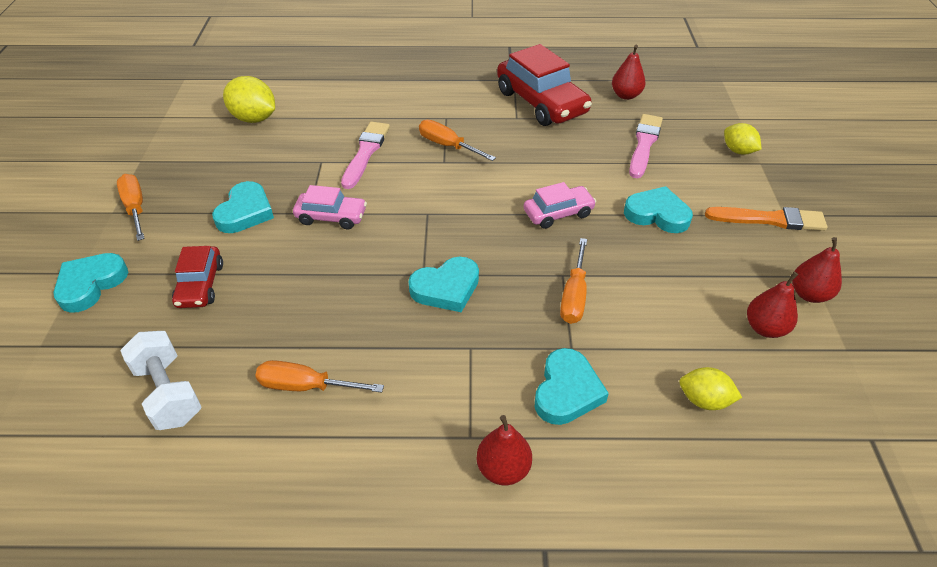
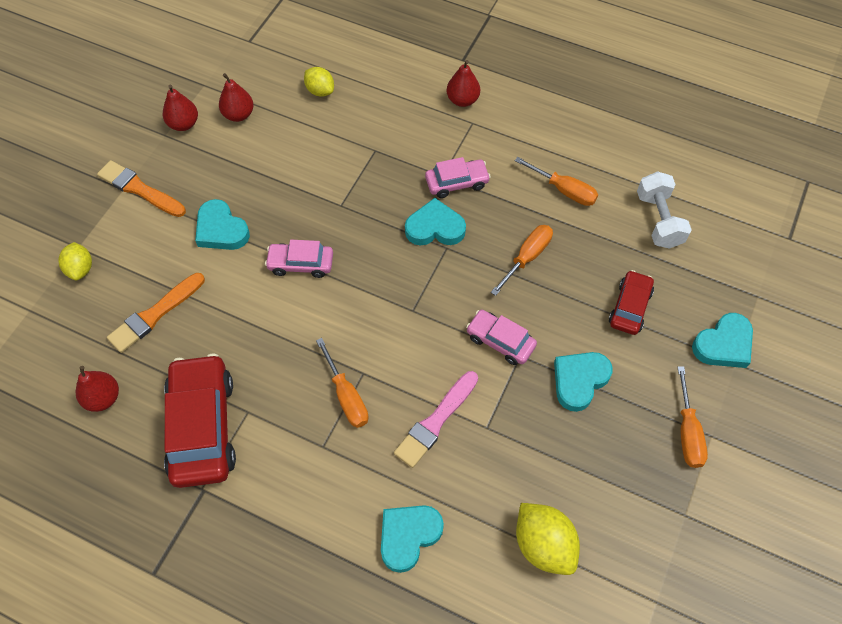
camera: 155 degrees left, 15 degrees up
(448, 345) = (457, 183): none -> pink car
(567, 391) = (398, 126): turquoise heart -> turquoise heart (408, 536)
(574, 295) = (345, 185): orange screwdriver -> orange screwdriver (527, 258)
(644, 144) = (155, 314): pink brush -> orange brush

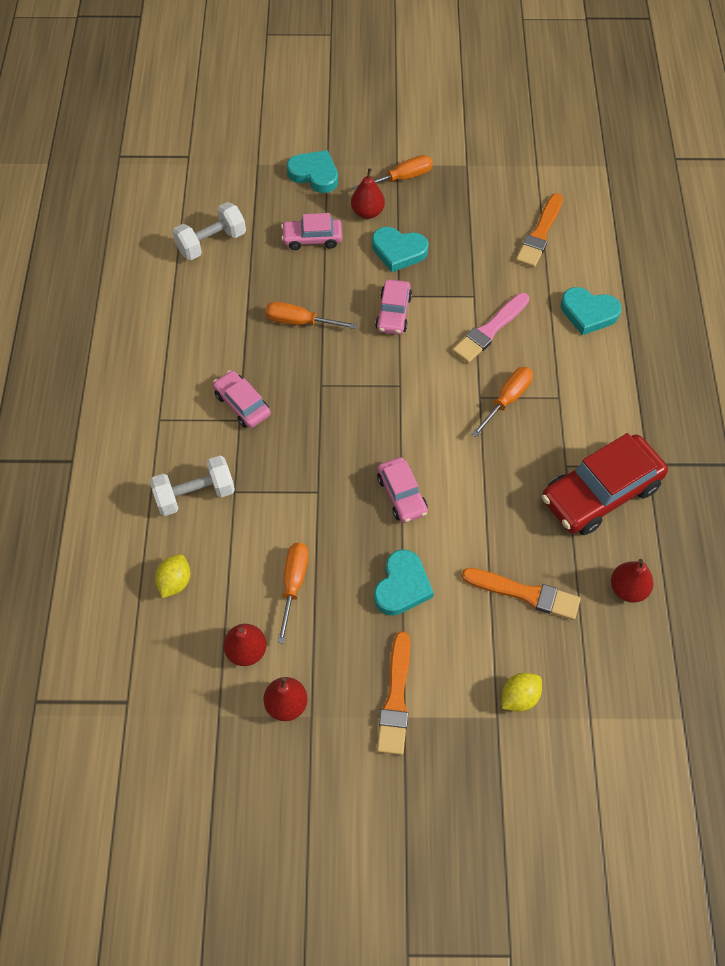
camera: 115 degrees left, 0 degrees up
(387, 124) = (195, 495): none -> white dumbbell
(435, 228) = (303, 402): turquoise heart -> none
(436, 421) = (490, 330): pink brush -> pink brush turned 120 degrees clockwise
(462, 100) = (131, 439): red pear -> red pear (367, 212)
(543, 545) = (540, 234): yellow lemon -> orange brush
(563, 190) = (210, 318): orange screwdriver -> orange screwdriver (293, 584)
(629, 307) = (312, 239): red car -> pink car

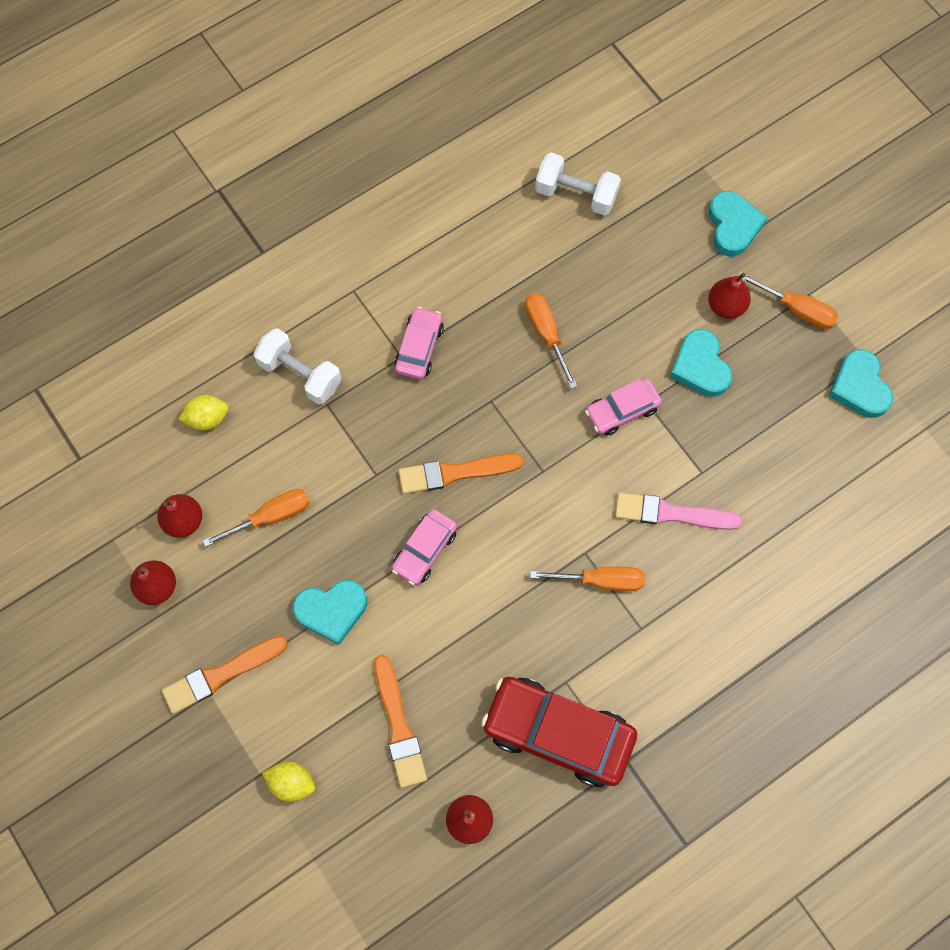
camera: 55 degrees right, 10 degrees up
(312, 239) = (652, 278): pink car -> none
(540, 234) = (833, 488): orange brush -> orange brush (455, 473)
(588, 313) = (768, 596): turquoise heart -> turquoise heart (859, 387)

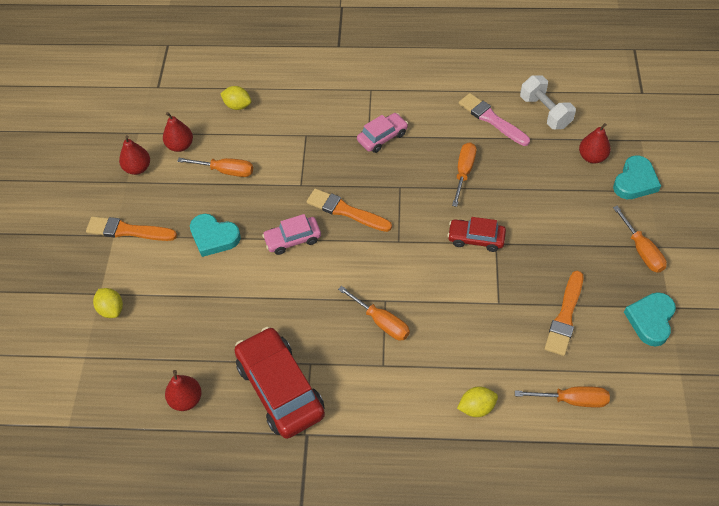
camera: 40 degrees right, 15 degrees down
(300, 374) = (305, 113): white dumbbell -> none
(399, 726) = (194, 320): orange brush -> orange brush (565, 316)
(622, 410) = (476, 239): pink car -> red car
(671, 513) = (459, 314): pink brush -> pink brush (491, 119)
(700, 366) = (548, 244): turquoise heart -> none
(726, 306) = (593, 221): red pear -> red pear (592, 157)
(766, 606) = (476, 407): none -> yellow lemon
(848, 531) = (571, 400): none -> orange screwdriver

